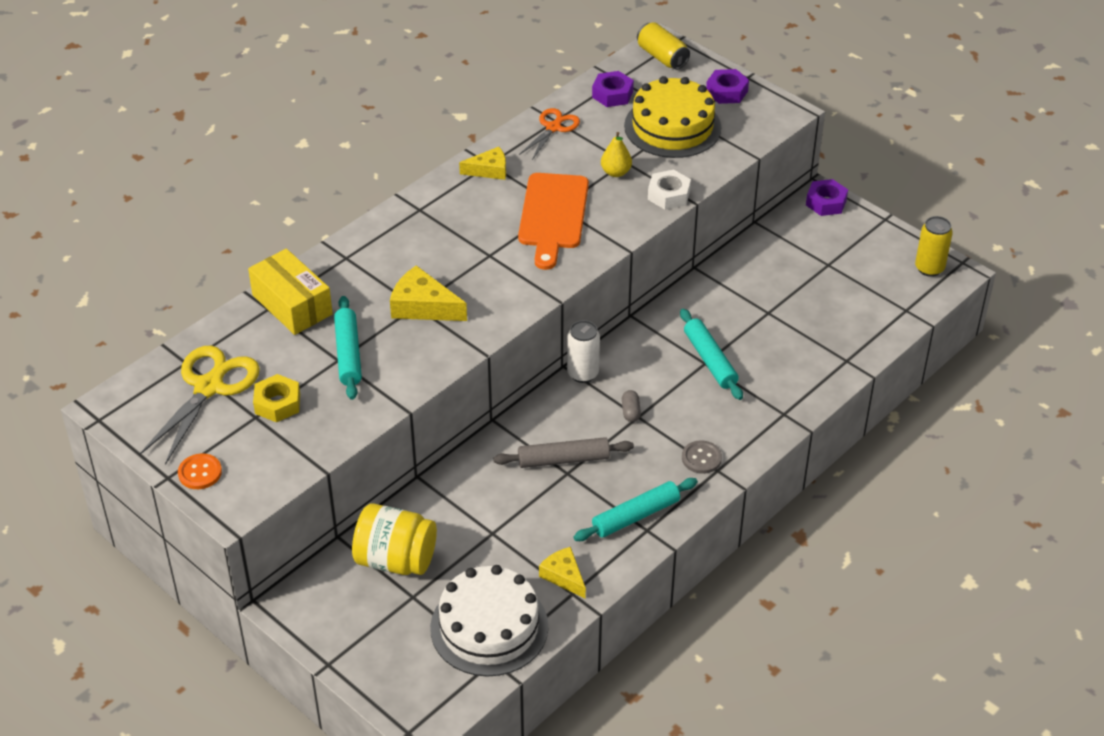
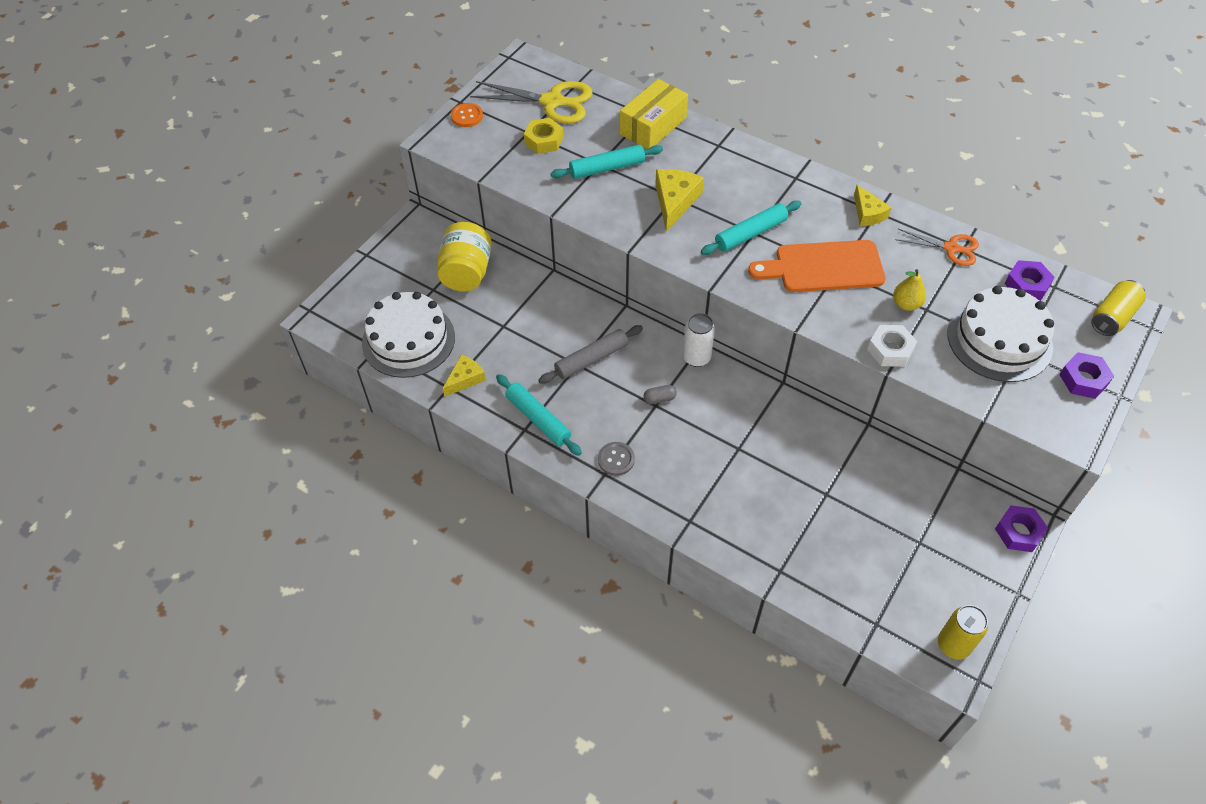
camera: 80 degrees right, 10 degrees up
(563, 459) = (591, 359): grey rolling pin -> grey rolling pin turned 75 degrees clockwise
(672, 127) = (999, 340): yellow cake -> white cake
(710, 360) = (743, 452): turquoise rolling pin -> turquoise rolling pin (750, 233)

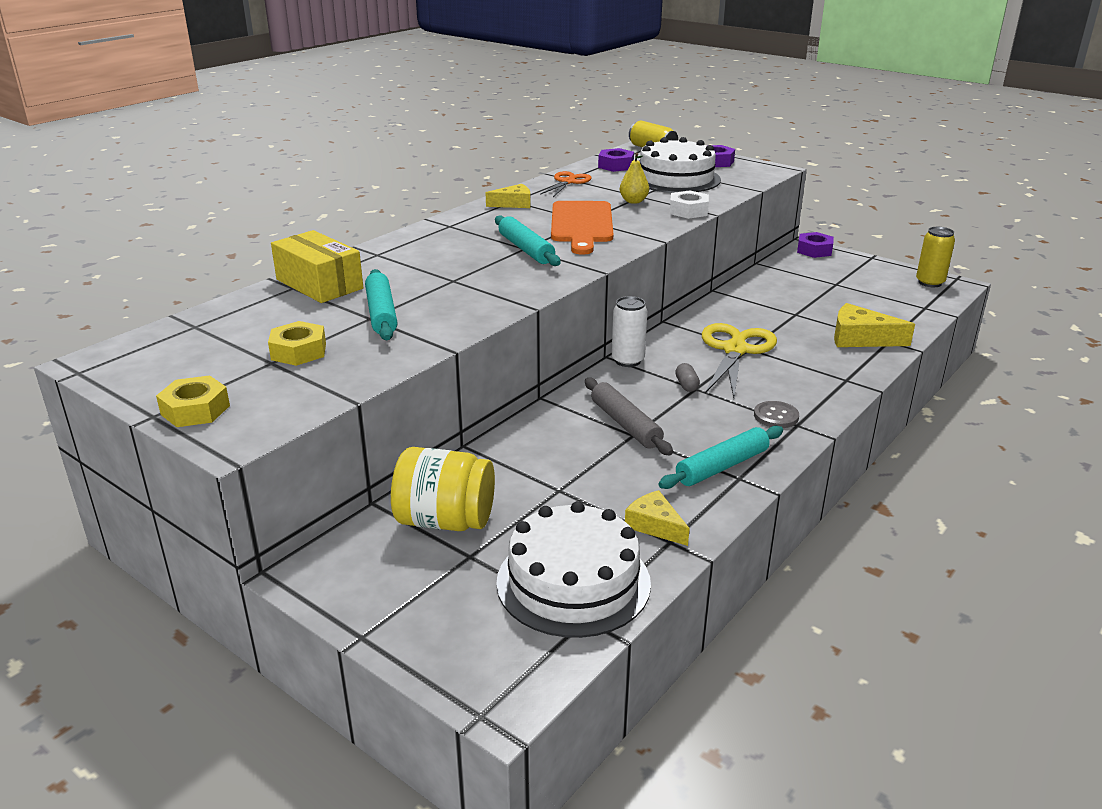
camera: 85 degrees left, 25 degrees down
(467, 116) = (195, 410): orange button -> yellow nut
(552, 102) = (218, 343): yellow scissors -> yellow scissors (735, 350)
(675, 201) = (461, 280): yellow cheese -> yellow cheese (860, 338)

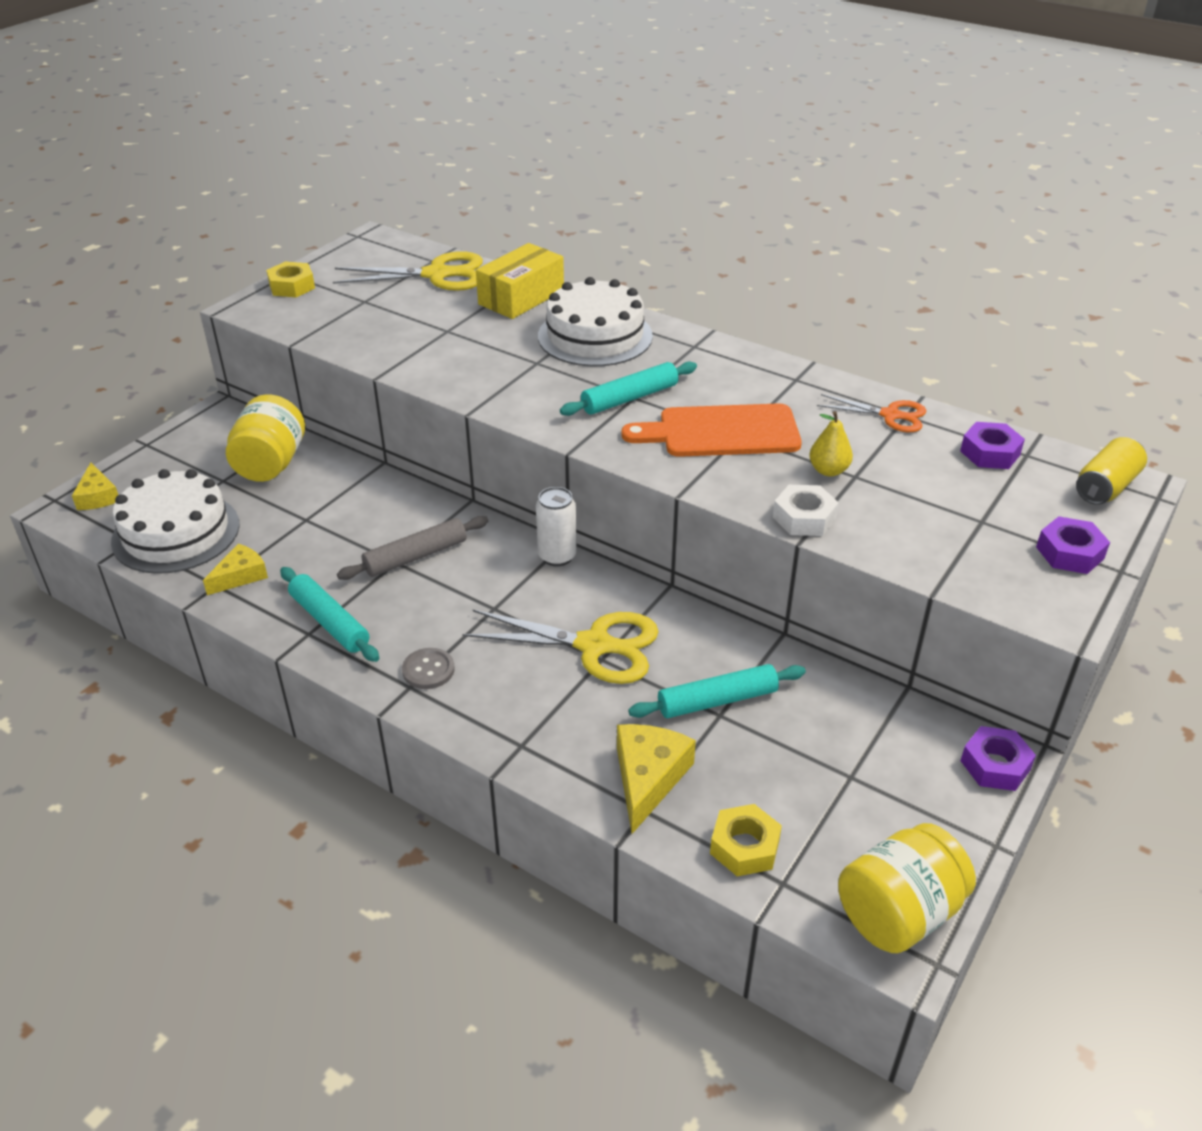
camera: 85 degrees right, 10 degrees up
(234, 323) = (436, 275): none -> yellow scissors
(298, 351) = (382, 309): yellow nut -> yellow nut (744, 847)
(381, 313) = (456, 335): turquoise rolling pin -> turquoise rolling pin (717, 700)
(514, 204) = (783, 380): yellow cheese -> yellow cheese (97, 496)
(676, 178) = (953, 509): white cake -> white cake (595, 336)
(686, 385) = (500, 601): grey capsule -> none
(930, 282) = (898, 913): yellow can -> yellow jar

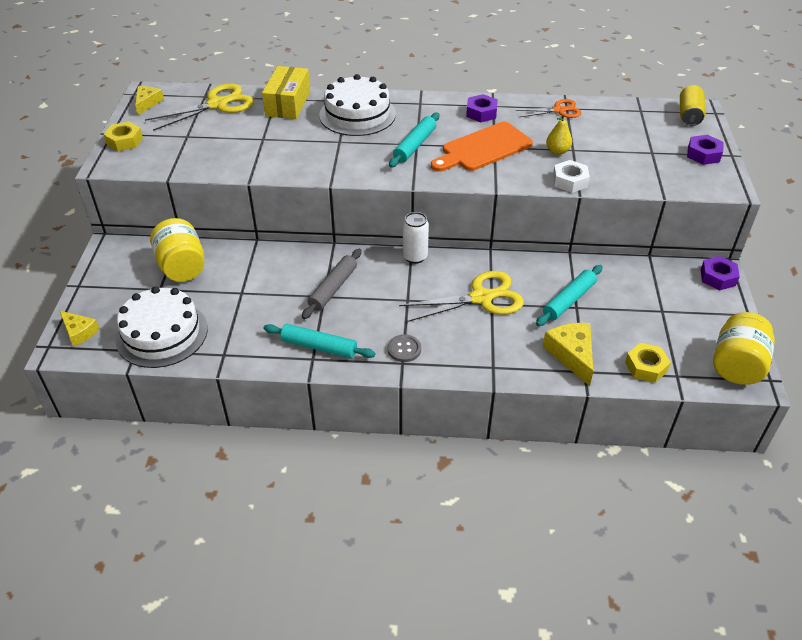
camera: 30 degrees left, 5 degrees up
(240, 576) = (234, 343): yellow cheese -> yellow cheese (147, 103)
(990, 453) = (623, 115): purple nut -> purple nut (481, 113)

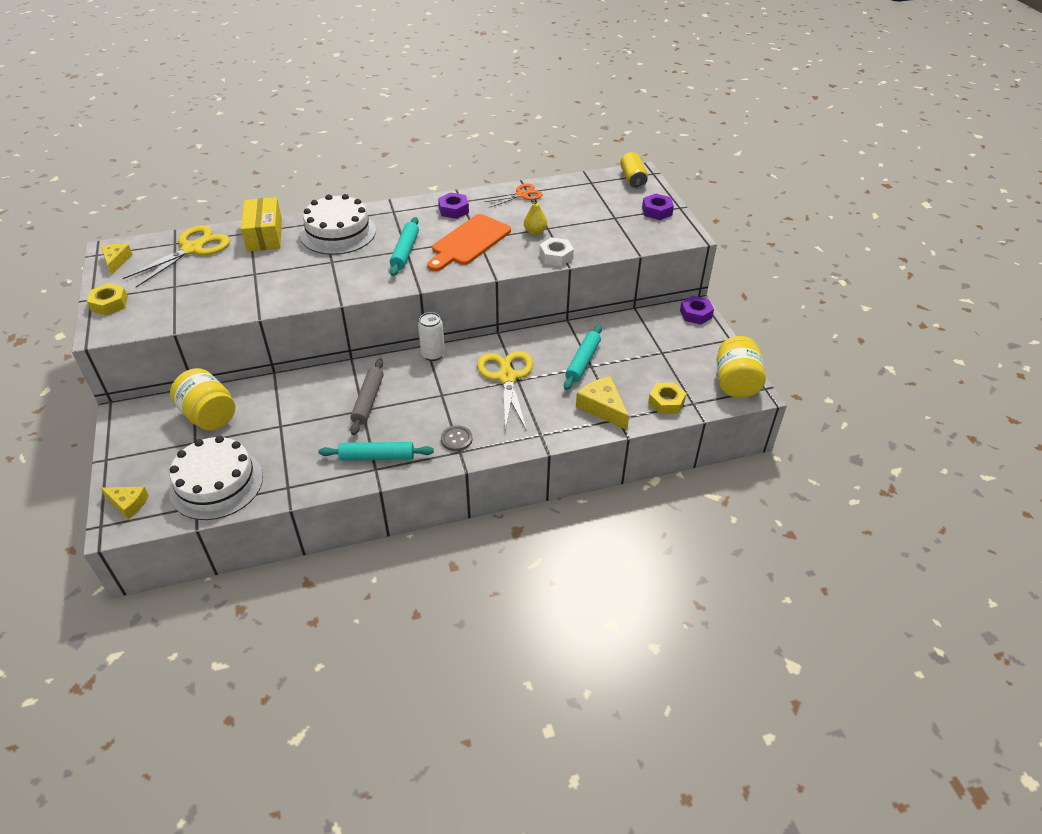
camera: 20 degrees left, 0 degrees up
(481, 298) = (507, 377): yellow scissors -> yellow scissors turned 60 degrees counterclockwise

